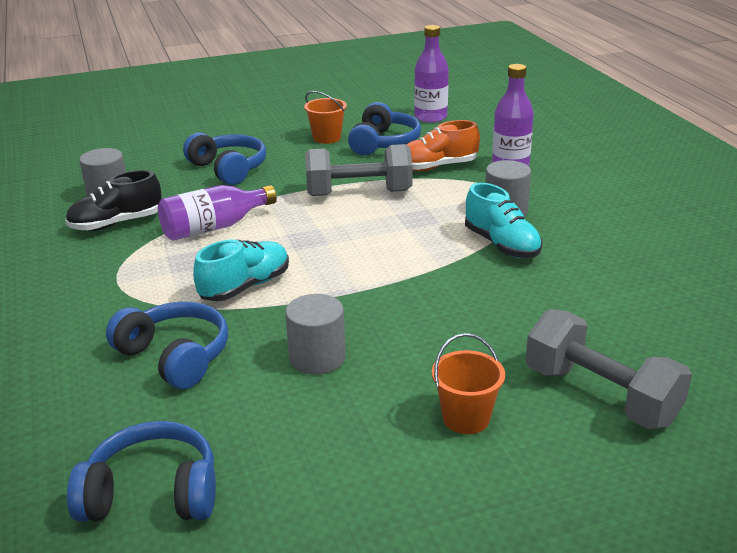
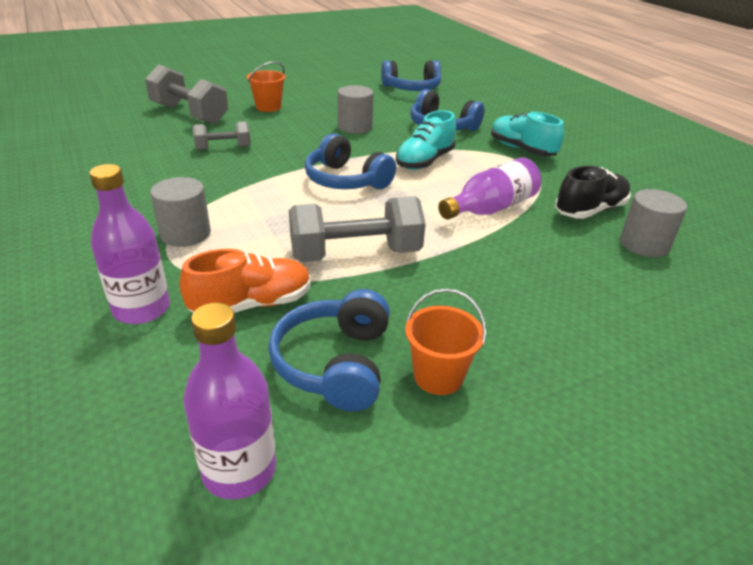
camera: 170 degrees right, 5 degrees up
(228, 169) = (544, 292): blue headphones -> blue headphones (346, 180)
(501, 245) = (207, 196): turquoise shoe -> turquoise shoe (521, 149)
(511, 314) = (223, 148): none -> grey dumbbell

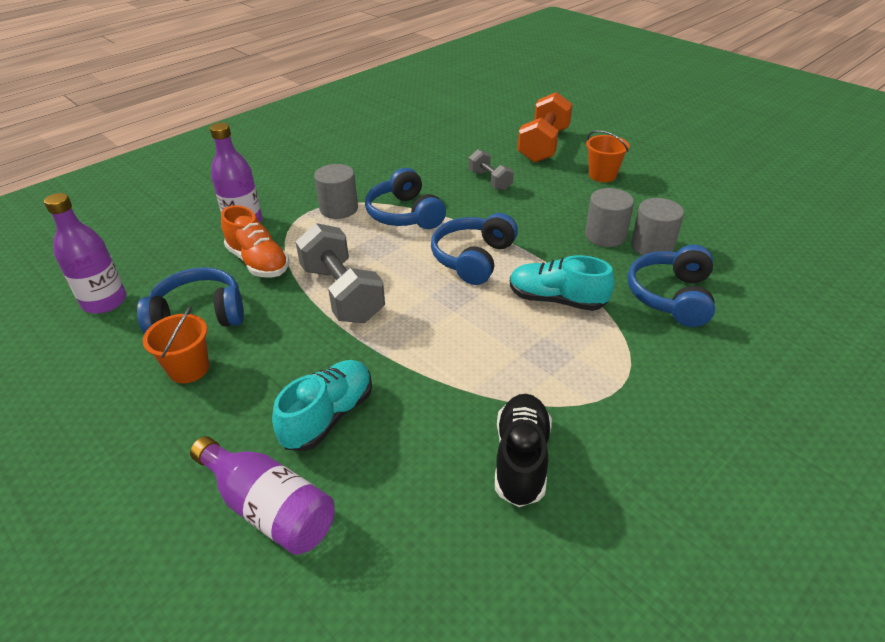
camera: 75 degrees right, 5 degrees up
(189, 114) = (543, 145): grey dumbbell -> orange dumbbell
(411, 88) = (776, 250): blue headphones -> blue headphones (405, 214)
(490, 208) = (473, 366): purple bottle -> purple bottle (269, 508)
(521, 149) = (663, 377): turquoise shoe -> turquoise shoe (329, 416)
(590, 210) = (521, 459): black shoe -> black shoe turned 120 degrees counterclockwise
(644, 244) = (457, 518): grey cylinder -> grey cylinder (652, 246)

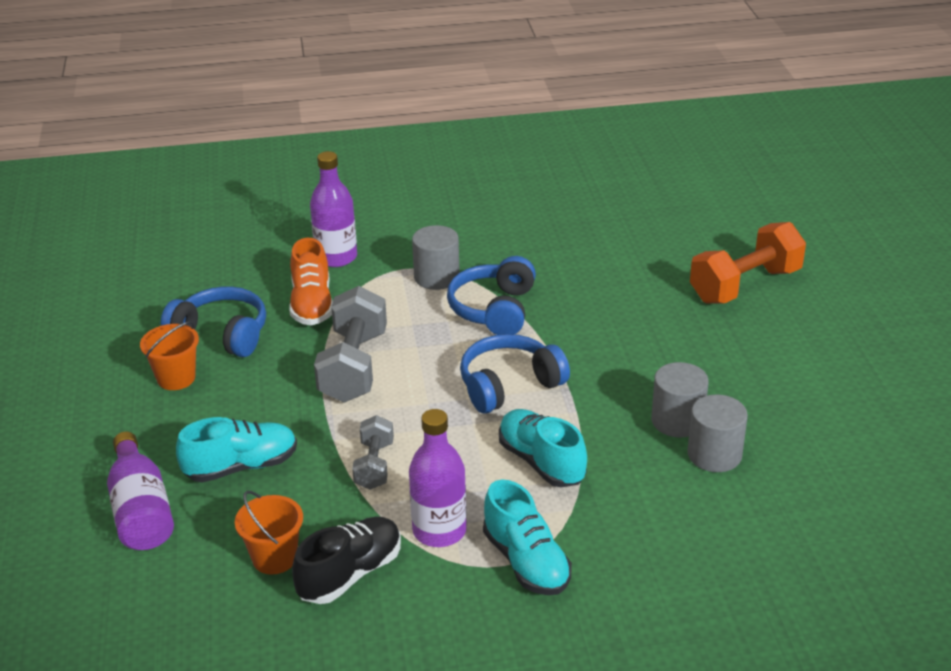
camera: 35 degrees right, 5 degrees down
(104, 301) = (163, 290): purple bottle -> purple bottle (439, 531)
(490, 180) = (628, 306): grey dumbbell -> grey dumbbell (374, 465)
(602, 175) = (768, 351): orange bucket -> orange bucket (274, 558)
(633, 376) = (526, 562): none -> turquoise shoe
(671, 296) = (663, 513): blue headphones -> none

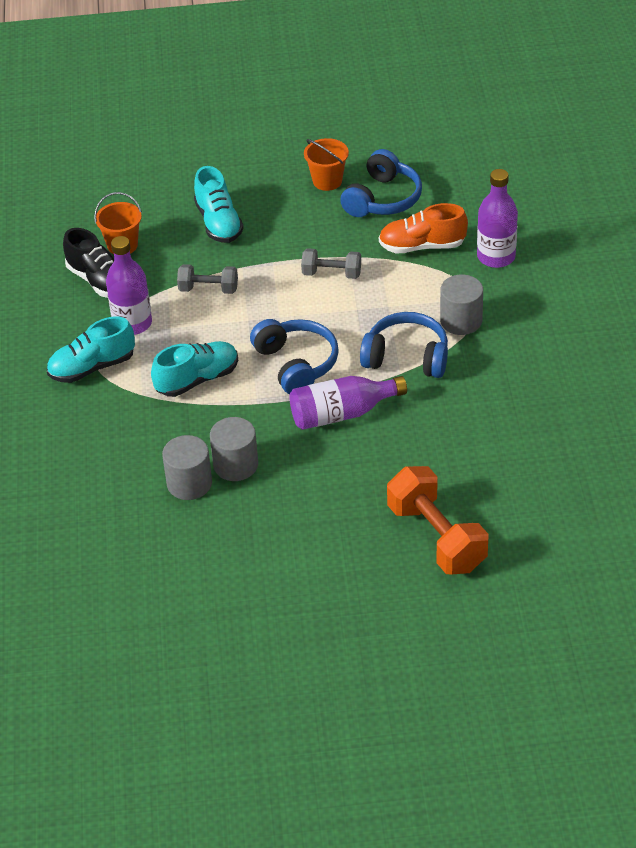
camera: 95 degrees right, 10 degrees up
(141, 510) = (181, 181): purple bottle -> purple bottle (342, 413)
(353, 367) = (331, 273): grey dumbbell -> grey dumbbell, size x0.56

